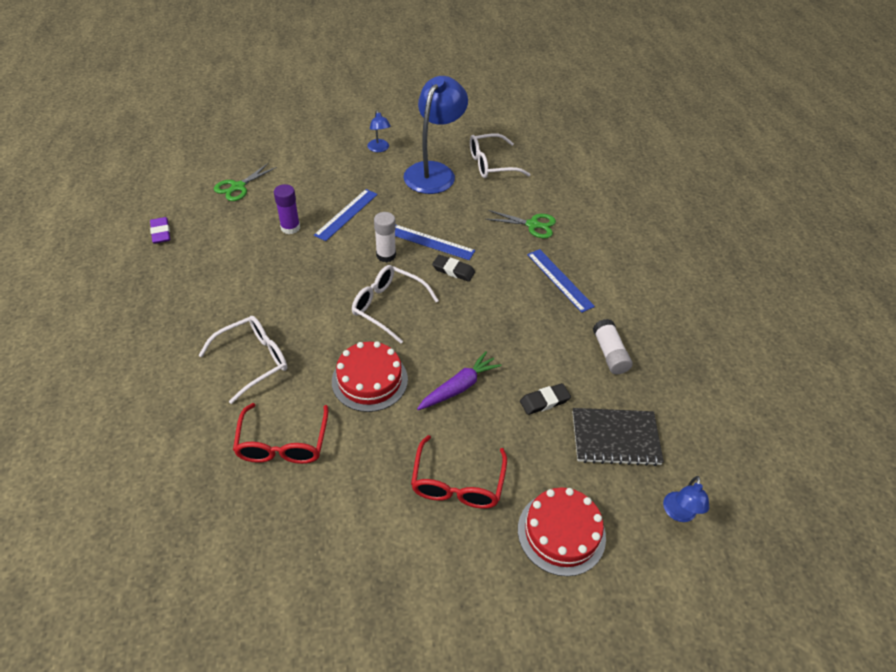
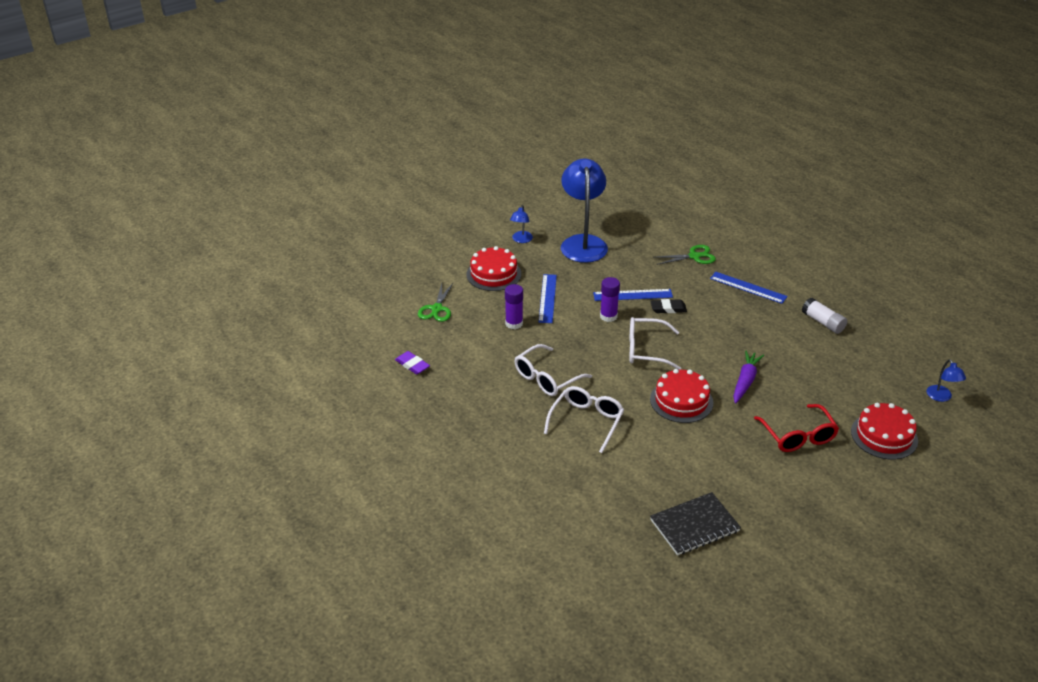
camera: 25 degrees left, 10 degrees down
(283, 444) = (663, 462): red glasses -> none
(321, 172) = (493, 274): none -> red cake
(379, 149) = (521, 240): blue lamp -> blue lamp turned 60 degrees clockwise
(386, 255) = (608, 316): white glue stick -> purple glue stick
(491, 164) = (621, 222): white glasses -> white glasses (546, 378)
(544, 401) = (808, 367): black eraser -> none
(615, 438) = (870, 371): black notebook -> black notebook (694, 525)

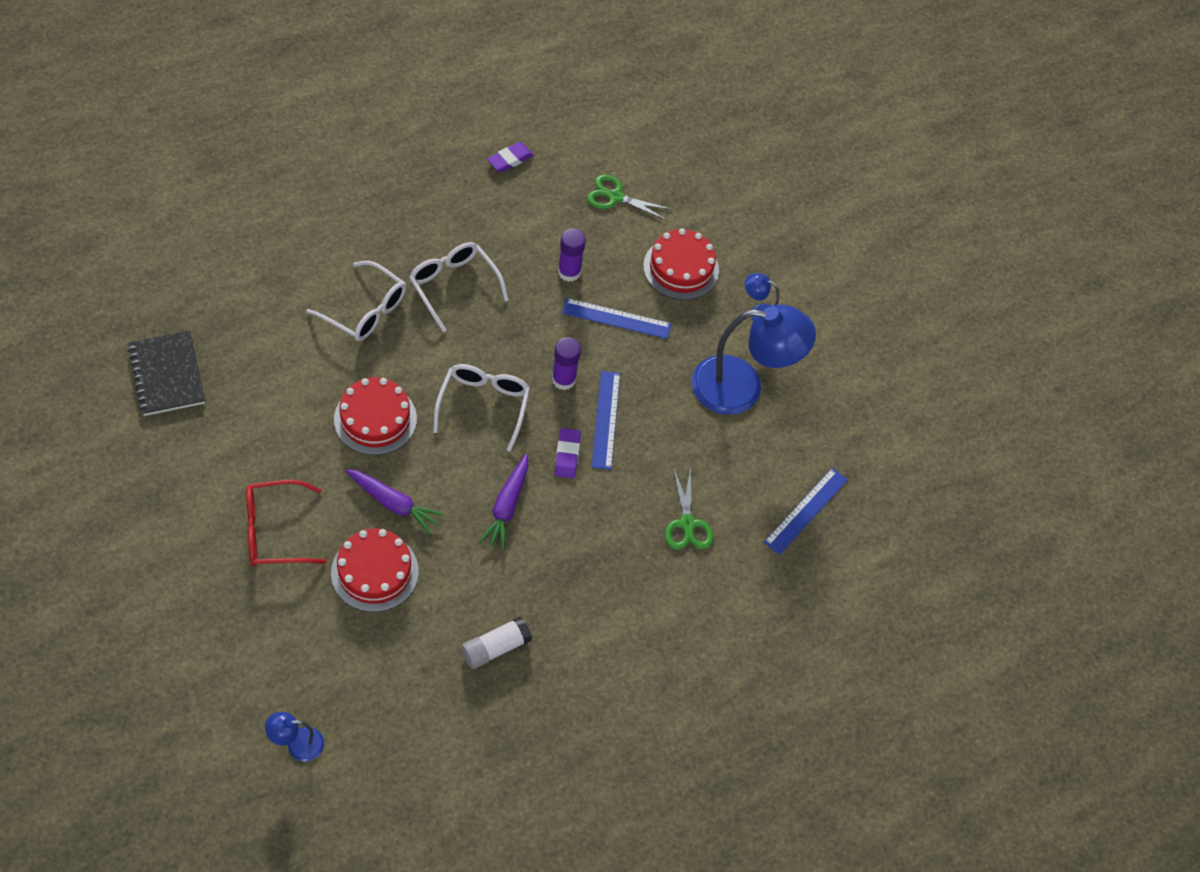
camera: 90 degrees right, 20 degrees up
(668, 308) = (567, 455): black eraser -> purple eraser
(720, 330) = (507, 506): none -> purple carrot
(748, 287) = (597, 573): blue ruler -> blue ruler (805, 510)
(884, 436) = (245, 635): red cake -> red cake (375, 572)

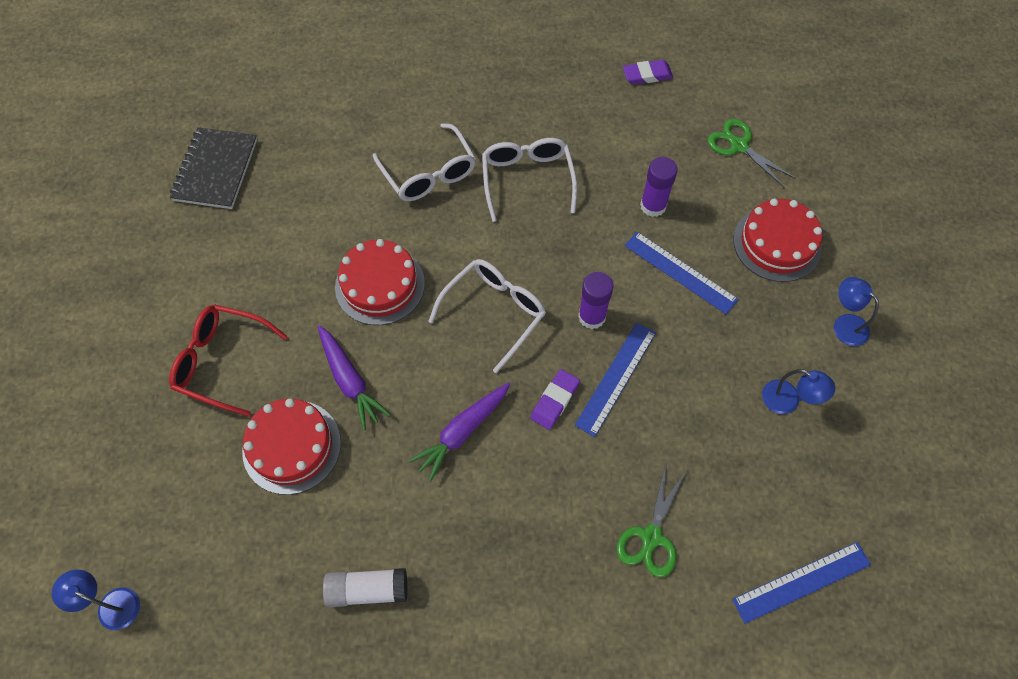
camera: 35 degrees right, 5 degrees up
(742, 387) = (788, 401): blue lamp -> blue lamp, size x0.44

